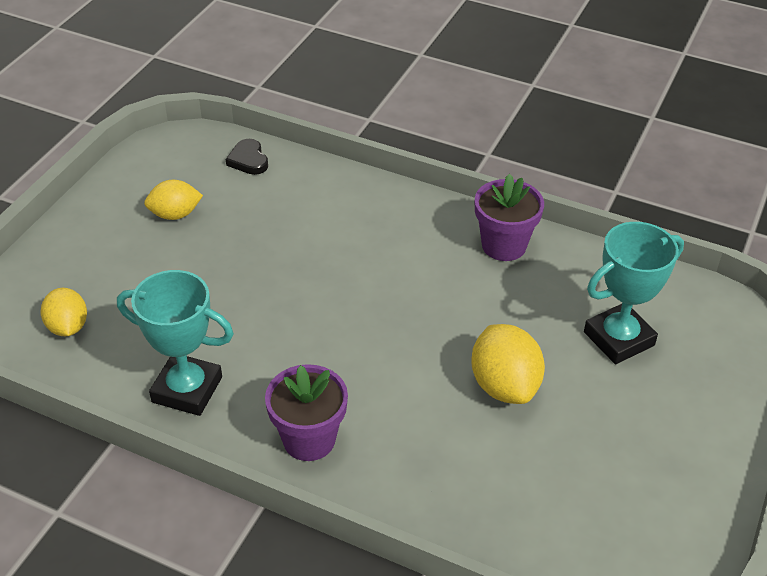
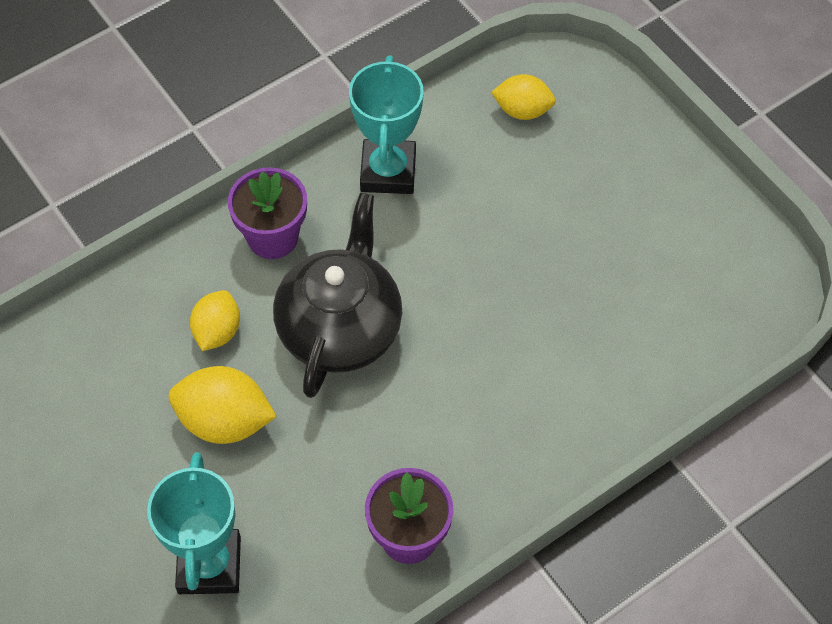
camera: 120 degrees right, 15 degrees up
(175, 214) = (640, 245): yellow lemon -> yellow lemon (217, 331)
(187, 389) = (388, 171): turquoise trophy -> turquoise trophy turned 45 degrees counterclockwise
(248, 160) = (702, 349): black heart -> none
(368, 352) = (341, 328): none -> black teapot

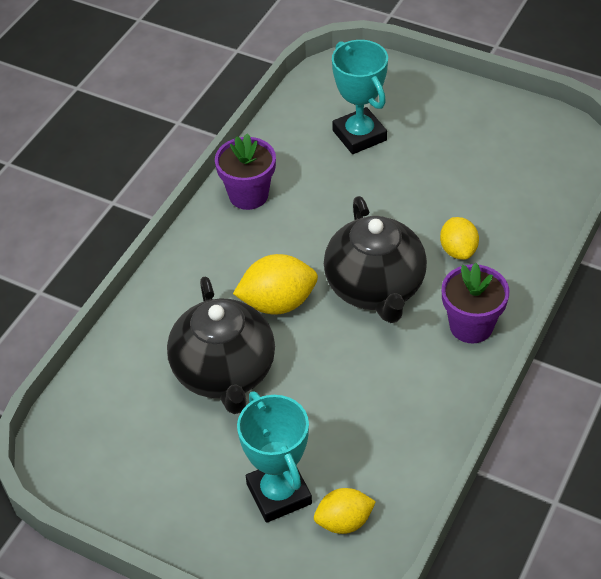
camera: 155 degrees right, 10 degrees down
(225, 421) = (409, 204): yellow lemon -> yellow lemon (278, 303)
(388, 171) = (421, 414): turquoise trophy -> turquoise trophy (279, 493)
(560, 304) = (224, 373): none -> black teapot

